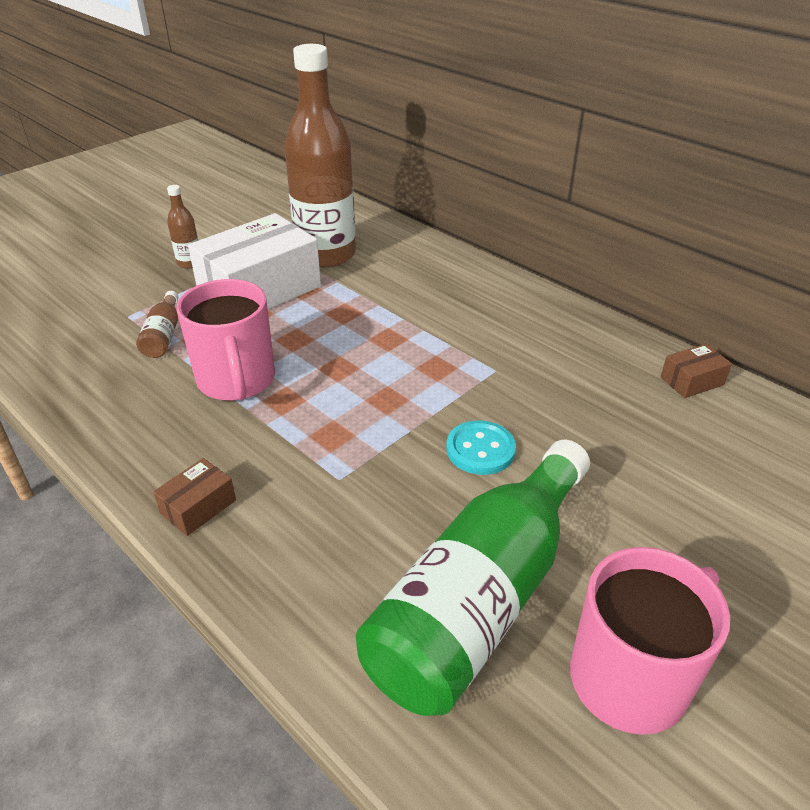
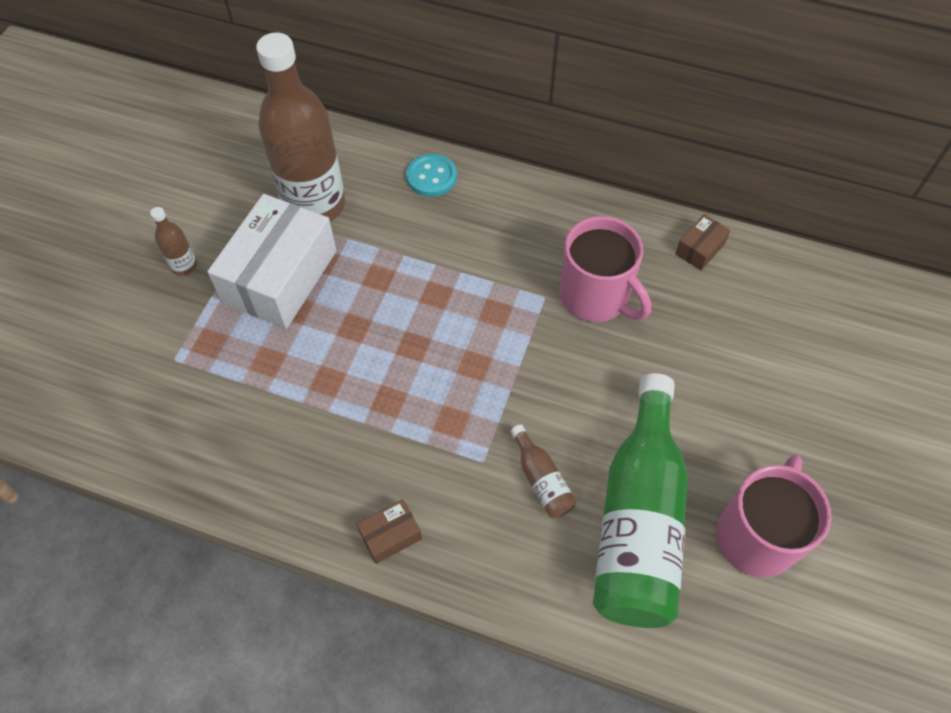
camera: 25 degrees left, 20 degrees up
(163, 335) = (228, 370): brown bottle -> brown bottle (541, 480)
(198, 507) = (390, 535): brown box -> brown box turned 45 degrees clockwise
(236, 380) = (333, 395): pink mug -> pink mug (595, 296)
(480, 449) = (574, 387): turquoise button -> turquoise button (431, 177)

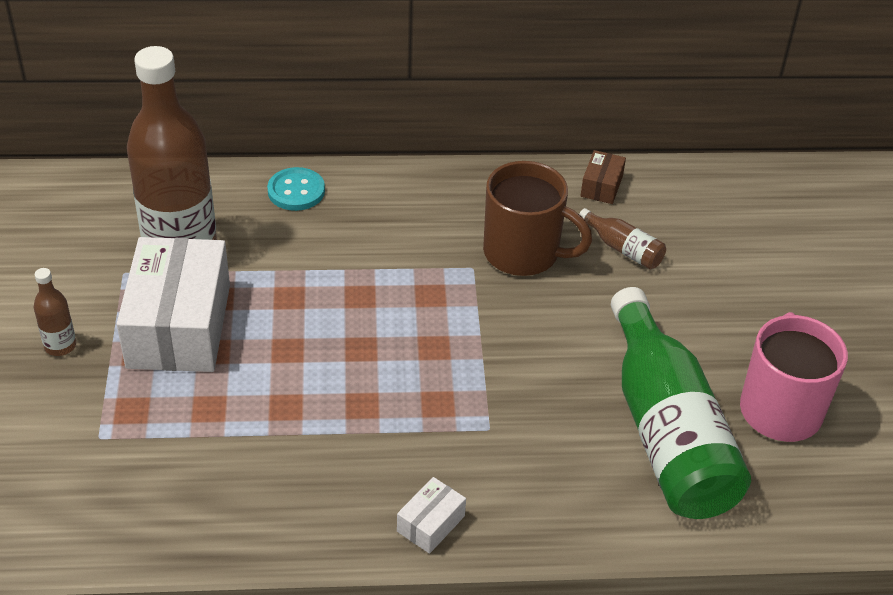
camera: 25 degrees left, 15 degrees down
(390, 535) = (431, 524): brown box -> white box
(541, 480) = (556, 426): brown bottle -> brown bottle (623, 249)
(595, 296) = (523, 253): pink mug -> brown mug

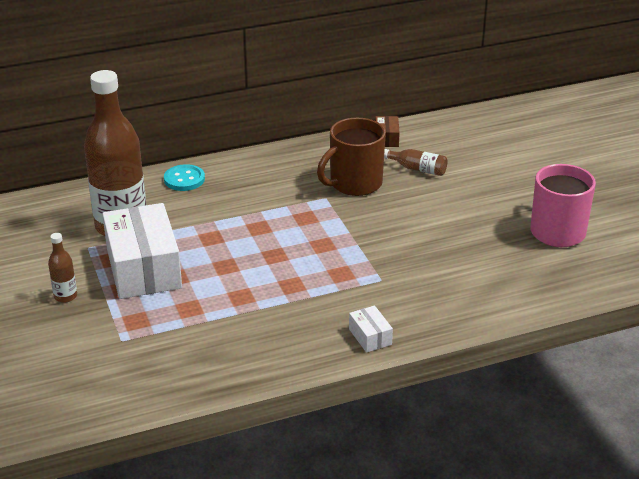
camera: 15 degrees left, 10 degrees down
(431, 524) = (370, 337): white box -> white box turned 45 degrees counterclockwise
(523, 253) = (354, 184): brown mug -> brown mug turned 135 degrees clockwise
(666, 431) = (493, 257): green bottle -> none

